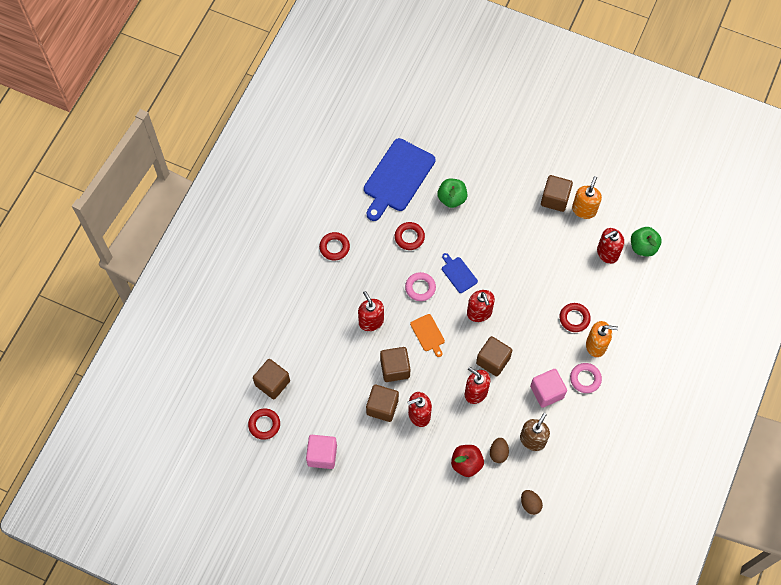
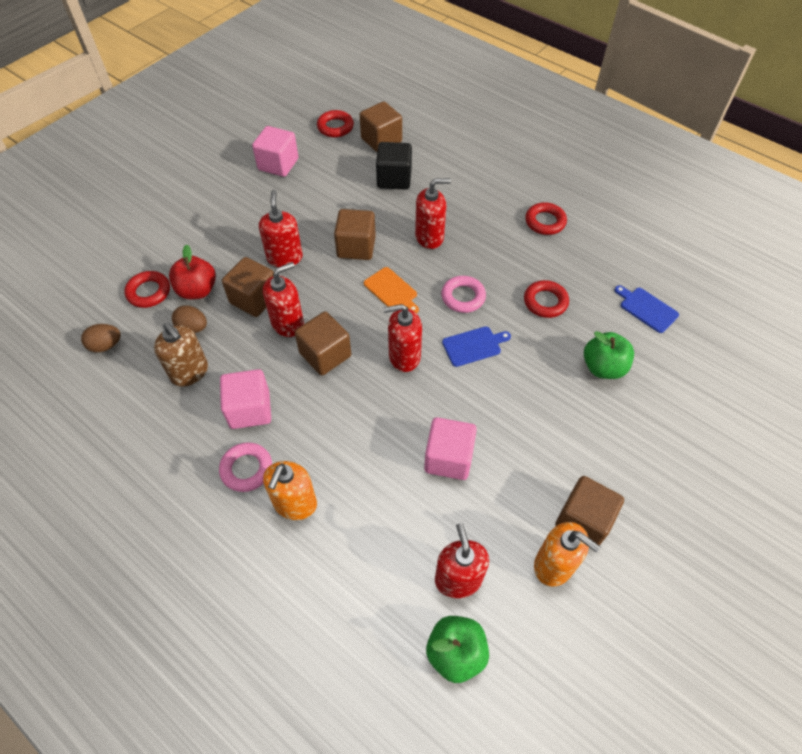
camera: 105 degrees right, 10 degrees down
(316, 361) = (394, 179): none -> black cube
(382, 407) = (311, 225): brown cube -> brown cube (254, 299)
(397, 178) = (647, 308): blue cutting board -> blue cutting board, size x0.47
(428, 334) = (391, 290): orange cutting board -> orange cutting board turned 120 degrees counterclockwise
(541, 272) = (448, 458): none -> pink cube
(574, 318) = (352, 484): red ring -> red ring (149, 292)

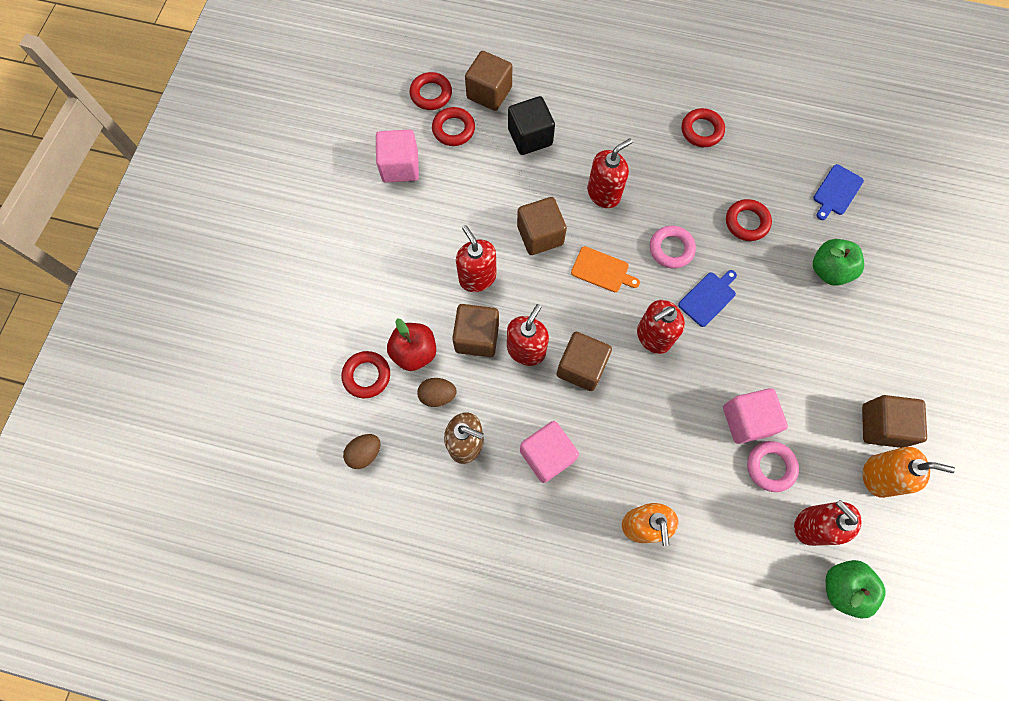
camera: 25 degrees left, 15 degrees up
(246, 469) = (581, 514): pink ring -> pink ring (770, 467)
(336, 154) = (453, 129): none -> red ring
(647, 308) = (836, 191): blue cutting board -> blue cutting board turned 75 degrees counterclockwise

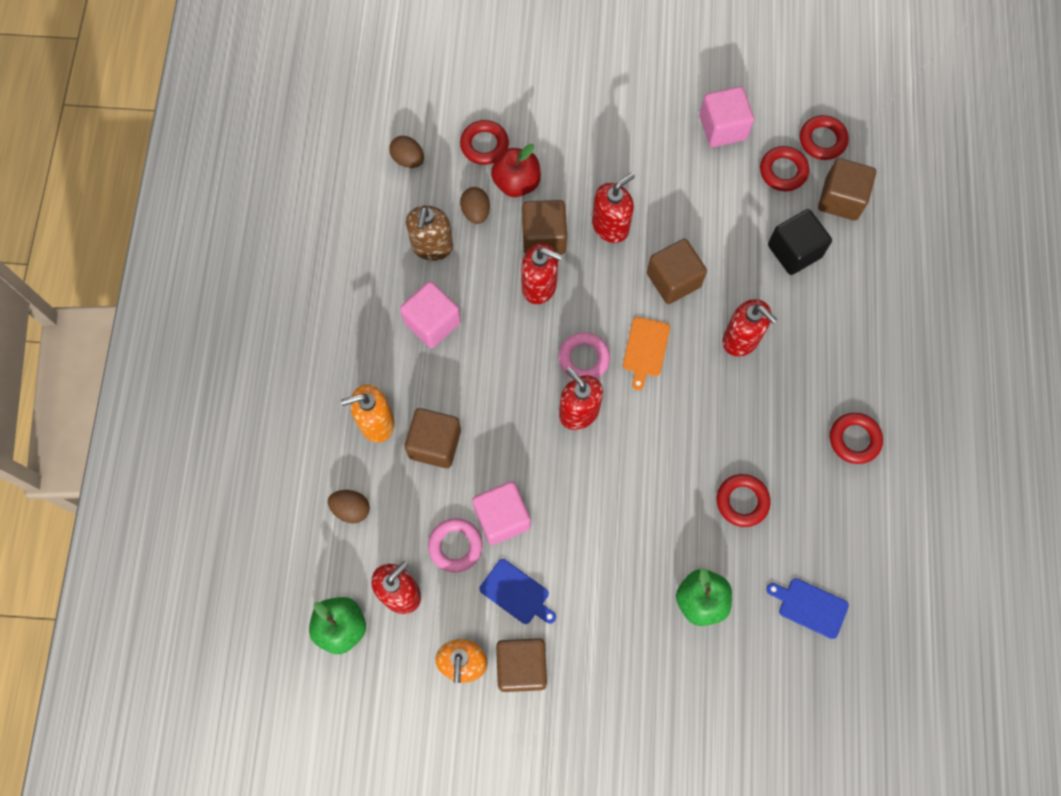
camera: 80 degrees right, 0 degrees up
(581, 367) = (530, 342): brown cube -> brown cube (435, 444)
(671, 249) = (688, 420): pink ring -> pink ring (583, 358)
(708, 298) = (637, 466): blue cutting board -> blue cutting board (516, 593)
(728, 562) = (351, 509): none -> brown egg

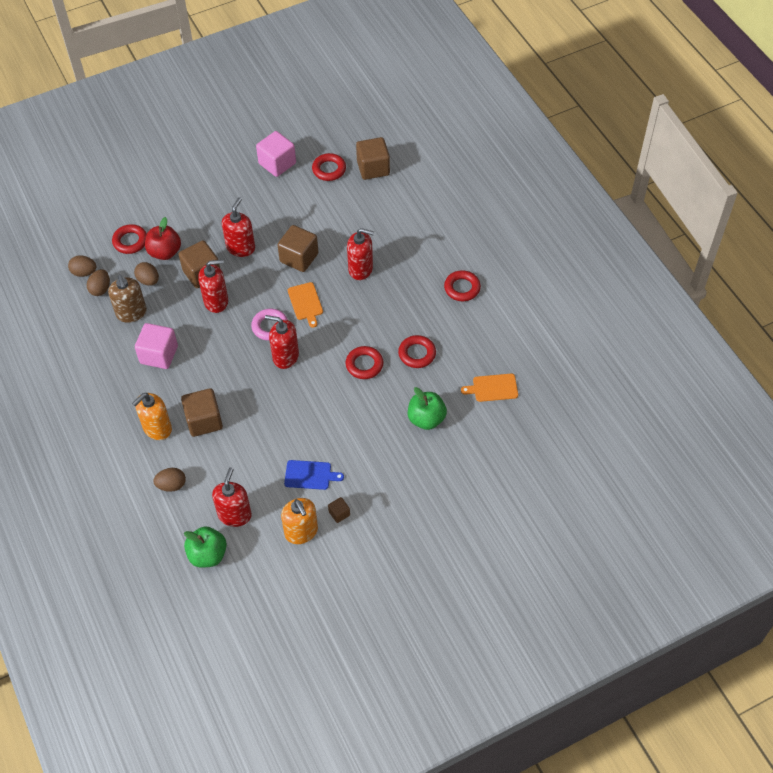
camera: 30 degrees left, 15 degrees down
(414, 193) = (100, 289): none -> brown egg
(455, 546) = (254, 470): pink ring -> none
(502, 517) = (274, 439): pink cube -> none
(521, 666) = (339, 513): brown cube -> brown cube, size x0.48
(794, 251) = (363, 208): black cube -> none
(810, 607) = (493, 388): blue cutting board -> orange cutting board
(822, 140) = (342, 143): red ring -> red ring (364, 365)

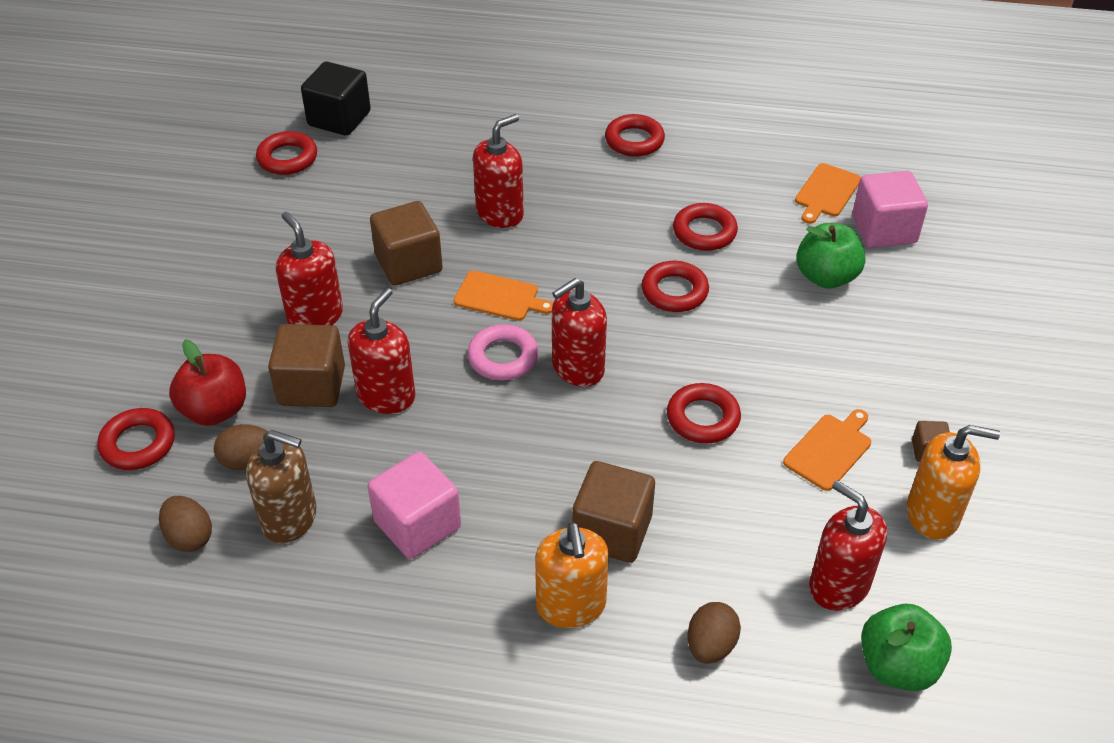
camera: 55 degrees left, 10 degrees down
(84, 272) = (126, 543): brown egg -> none
(277, 163) = (208, 201): pink cube -> pink cube (884, 230)
(292, 418) = (703, 418): none -> red ring
(310, 475) = (829, 450): blue cutting board -> orange cutting board
(373, 168) = (339, 119): brown cube -> black cube

